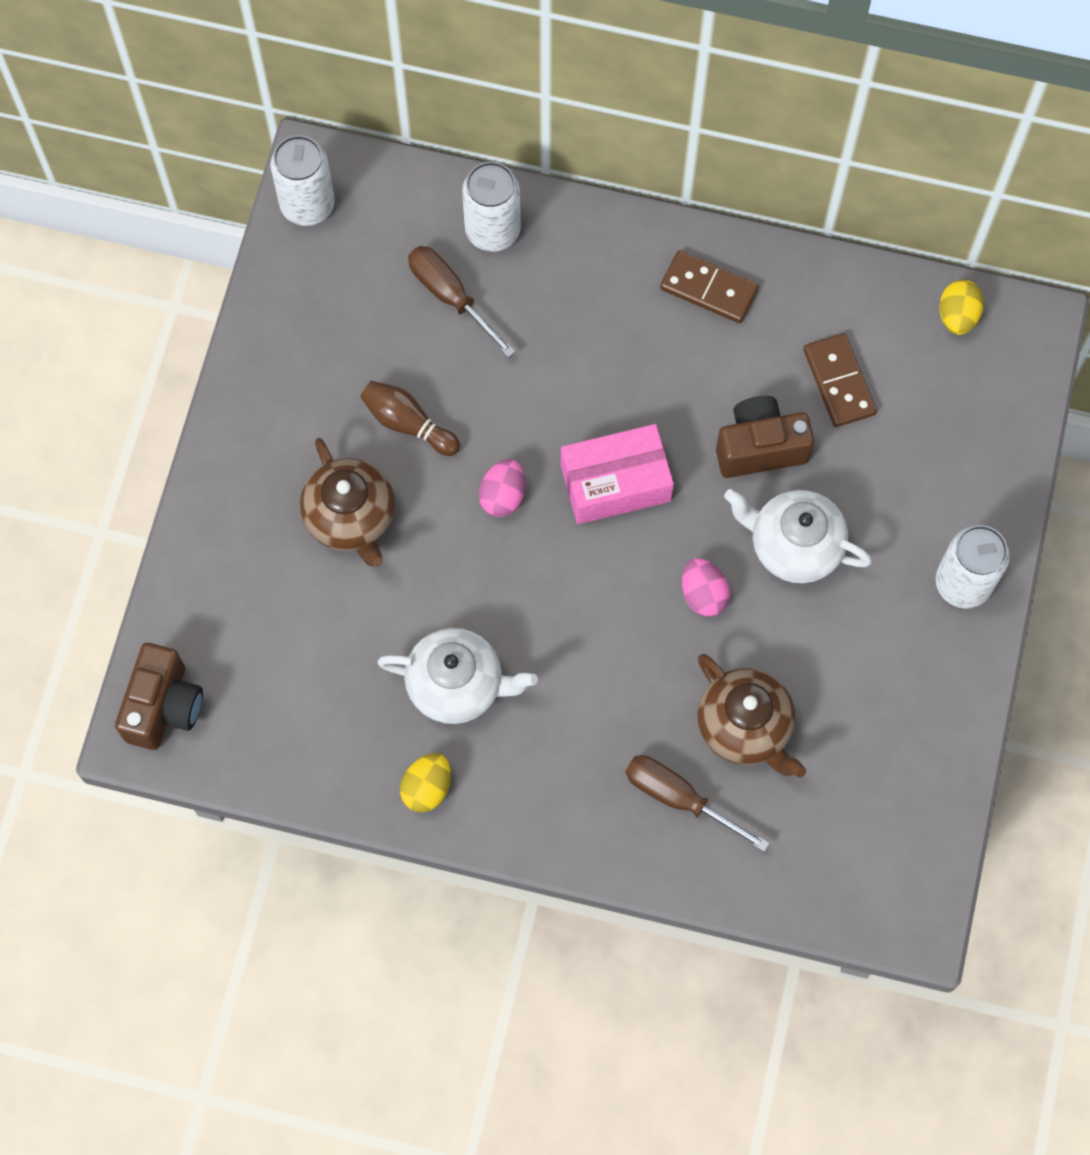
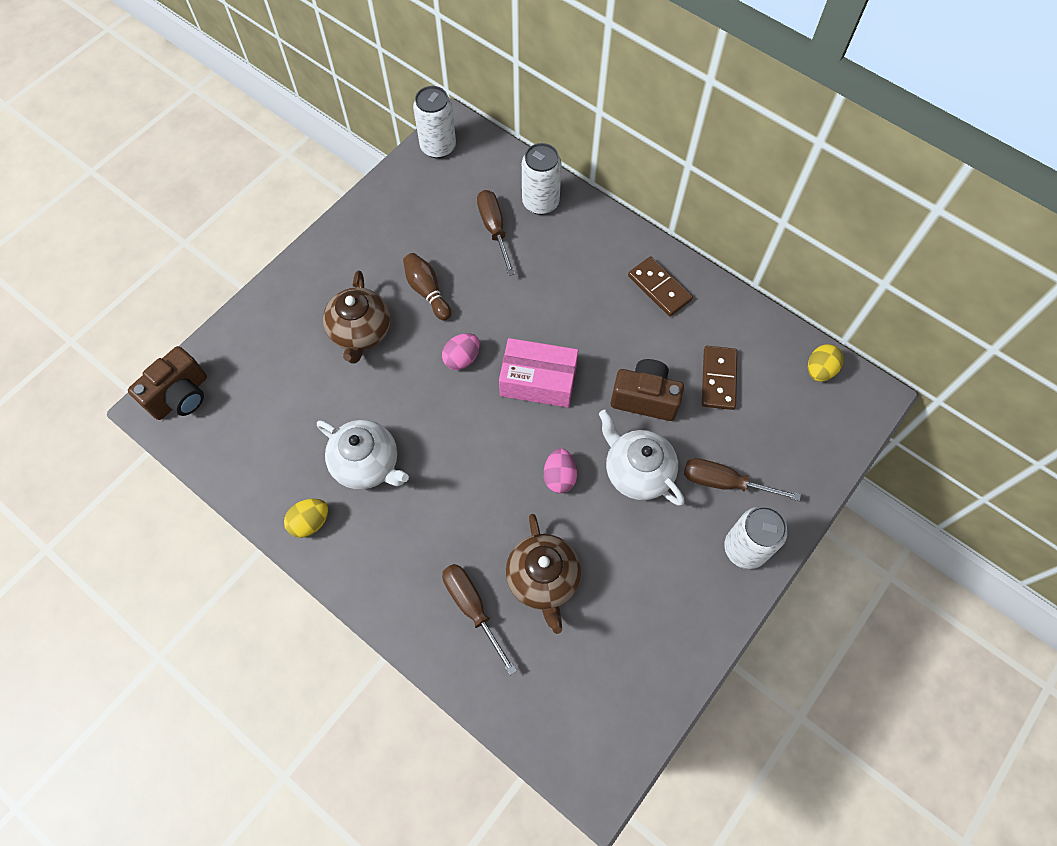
camera: 25 degrees right, 5 degrees down
(903, 513) = (723, 482): none -> brown screwdriver

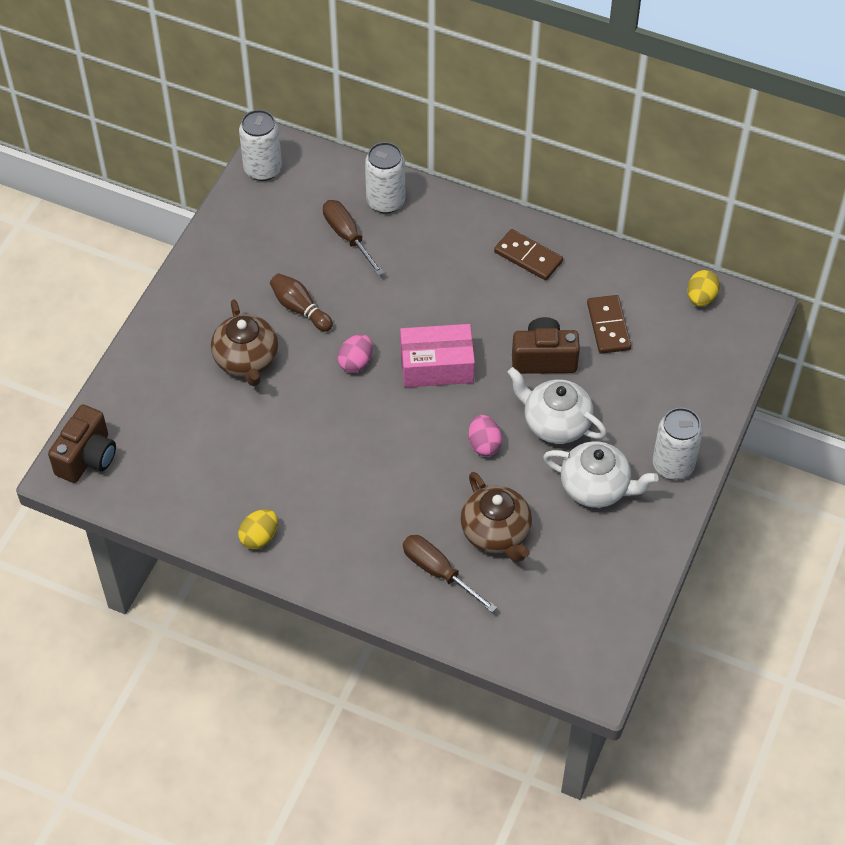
camera: 15 degrees left, 10 degrees down
(367, 464) = (296, 475): white teapot -> white teapot (596, 487)
(723, 482) = (638, 414): brown screwdriver -> none

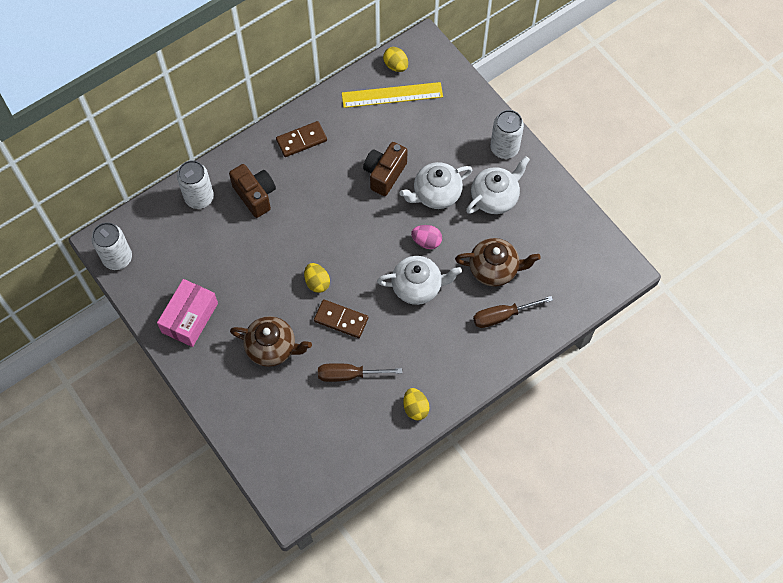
camera: 60 degrees left, 10 degrees up
(87, 457) = (286, 487): brown camera -> brown camera (255, 195)
(300, 309) = (252, 294): brown bowling pin -> none
(347, 236) = (211, 235): brown screwdriver -> brown screwdriver (348, 375)
(356, 362) = (317, 282): pink egg -> yellow egg
(418, 464) = (418, 287): none -> white teapot
(437, 366) = (350, 237): pink box -> pink box (190, 318)
(608, 326) = (384, 126): brown domino -> brown domino (341, 319)
(657, 314) = (392, 95): none -> yellow ruler

